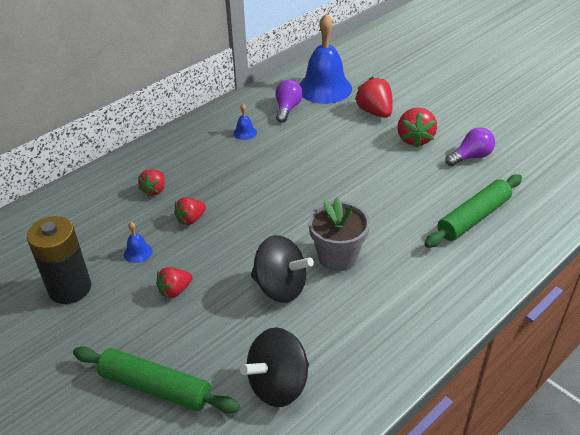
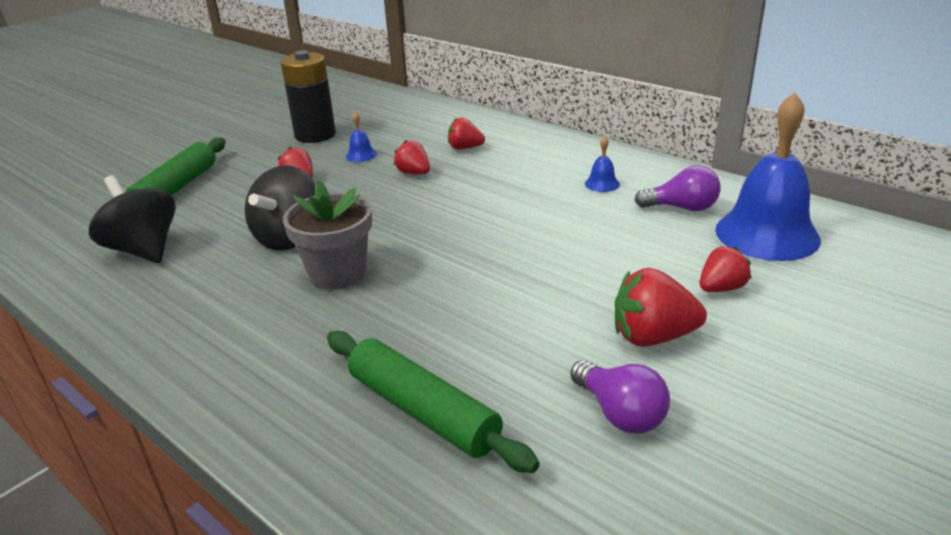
camera: 85 degrees right, 10 degrees down
(374, 112) = (721, 288): red strawberry -> red strawberry, size x0.64

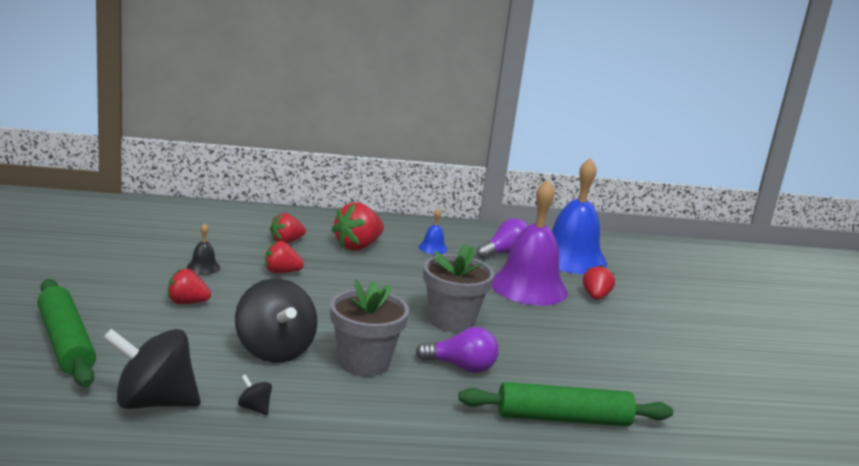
camera: 50 degrees left, 10 degrees down
(191, 280) = (254, 408): none -> black spinning top
(315, 135) = (117, 258): black battery -> none
(361, 155) = (203, 267): blue bell -> black bell
(490, 261) = (451, 321): none -> grey flower pot
(620, 413) = (649, 378): purple light bulb -> purple light bulb (461, 367)
(646, 252) = (529, 287): none -> purple bell
(652, 337) = (605, 334): red strawberry -> red strawberry (357, 246)

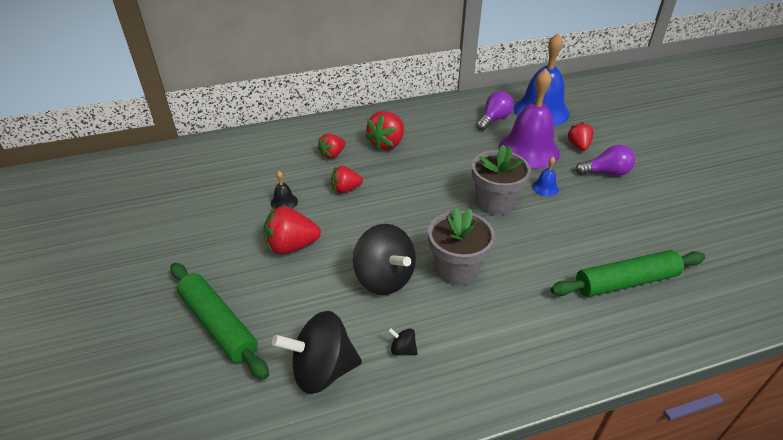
camera: 10 degrees left, 20 degrees up
(187, 302) = (291, 246): red strawberry -> red strawberry, size x1.55
(433, 248) = (441, 129): blue bell -> blue bell (545, 187)
(461, 367) = (527, 250): purple light bulb -> purple light bulb (606, 172)

